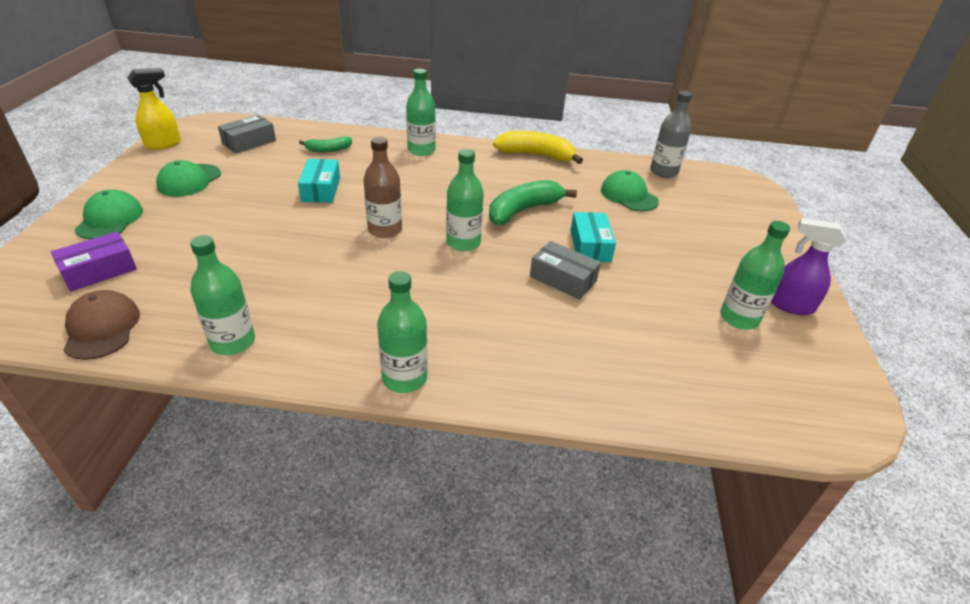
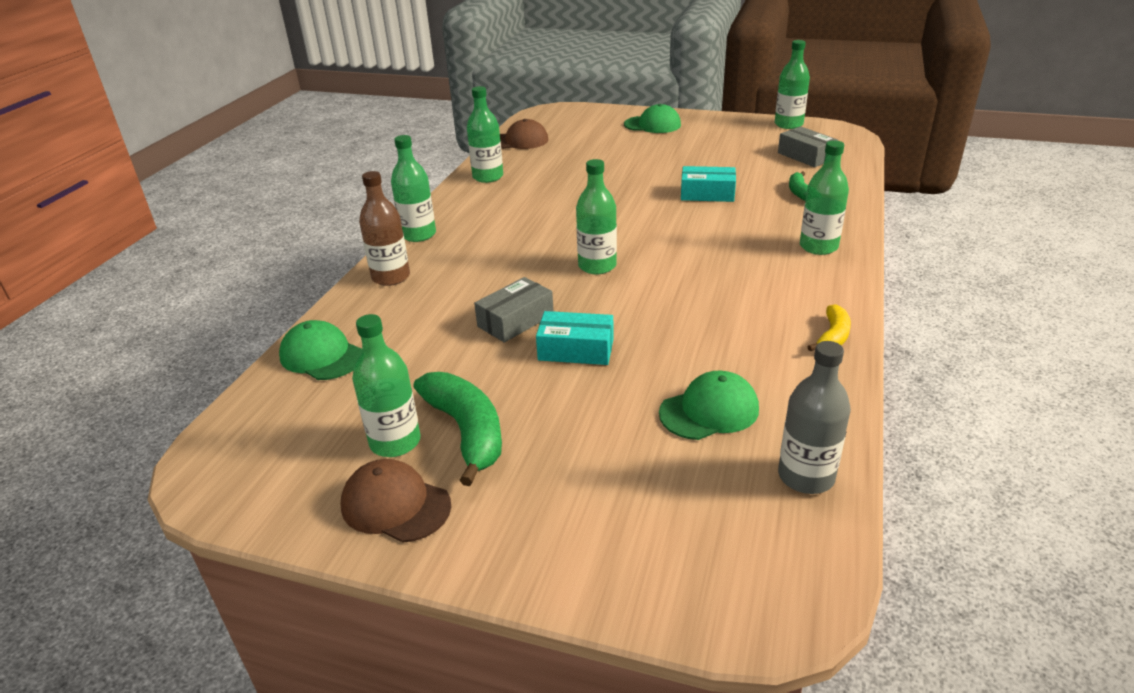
camera: 105 degrees right, 5 degrees down
(99, 271) = (584, 131): purple box -> none
(163, 144) = (788, 124): yellow spray bottle -> green bottle
(189, 180) = (718, 141): green cap -> green cap (321, 356)
(385, 230) = (626, 226): brown bottle -> brown bottle (391, 277)
(523, 210) = (664, 309): green banana -> green banana (467, 431)
(536, 155) = (833, 337): yellow banana -> yellow banana, size x0.56
(790, 305) = (395, 505): purple spray bottle -> brown cap

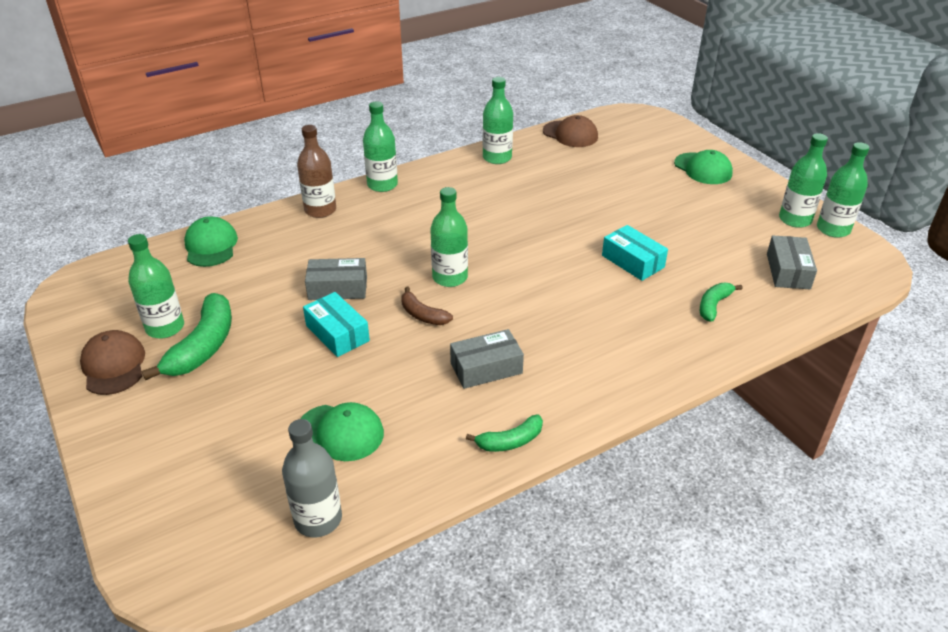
camera: 40 degrees right, 5 degrees up
(622, 300) = (422, 315): none -> brown banana
(733, 305) = (486, 368): none -> grey box
(818, 247) = (637, 363): green bottle -> green bottle (795, 219)
(833, 337) = (510, 441): yellow banana -> green banana

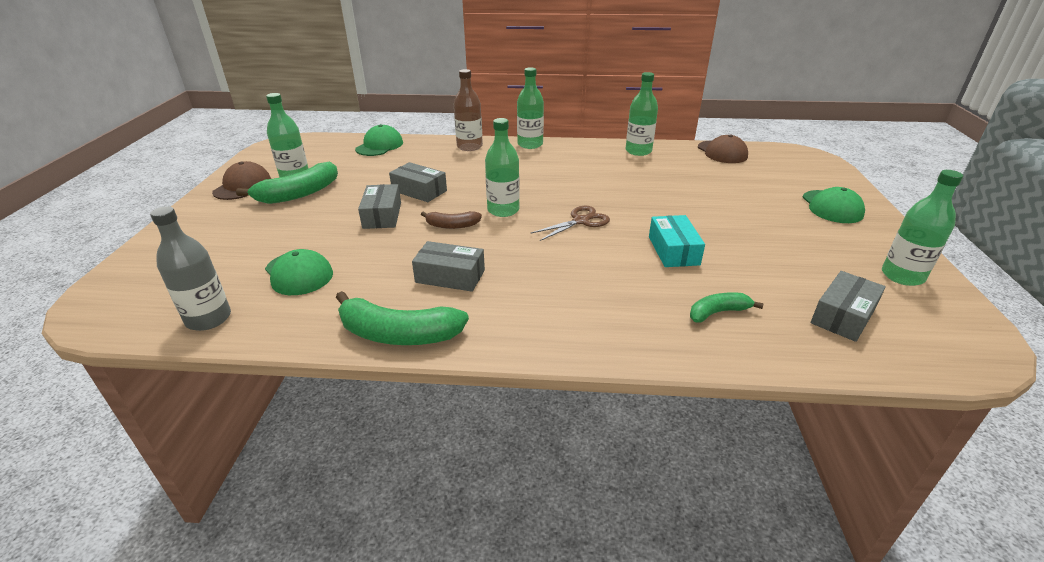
camera: 35 degrees right, 5 degrees down
(337, 333) = (382, 215): turquoise box -> grey box
(422, 315) = (452, 225): brown banana -> brown banana turned 75 degrees counterclockwise
(510, 441) = (398, 334): green banana -> green banana, size x1.77
(531, 261) = (580, 221): none -> brown scissors
(833, 229) = (947, 300): green bottle -> none

